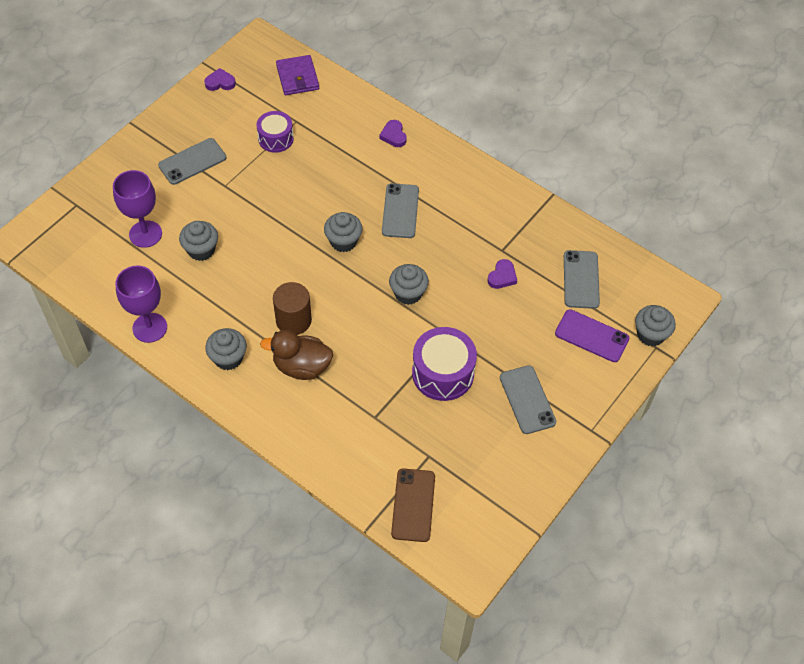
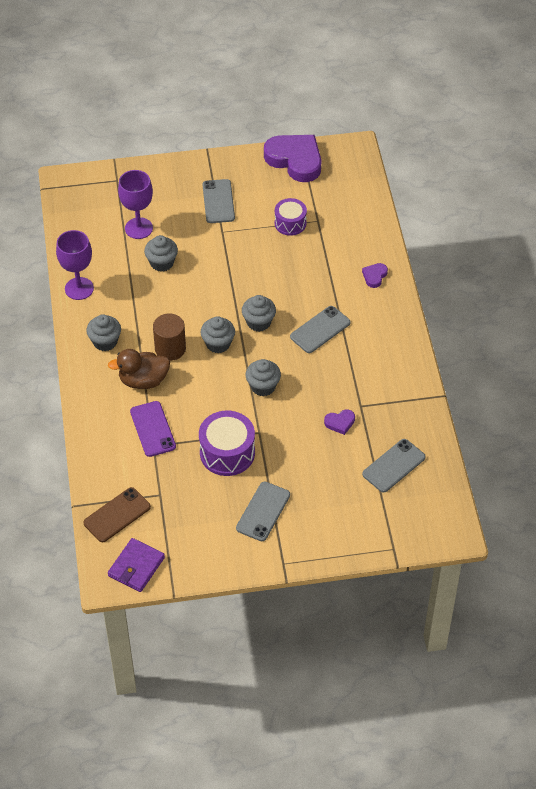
camera: 45 degrees right, 5 degrees down
(192, 161) = (218, 201): grey phone -> grey phone turned 75 degrees clockwise
(220, 82) = (295, 160): purple heart -> purple heart, size x2.31
(297, 77) = (352, 191): purple wallet -> purple wallet (136, 567)
(301, 366) = (143, 380): brown duck -> brown duck turned 60 degrees counterclockwise
(591, 336) = (356, 507): purple phone -> purple phone (152, 429)
(650, 334) = (399, 538): grey cupcake -> grey cupcake (218, 344)

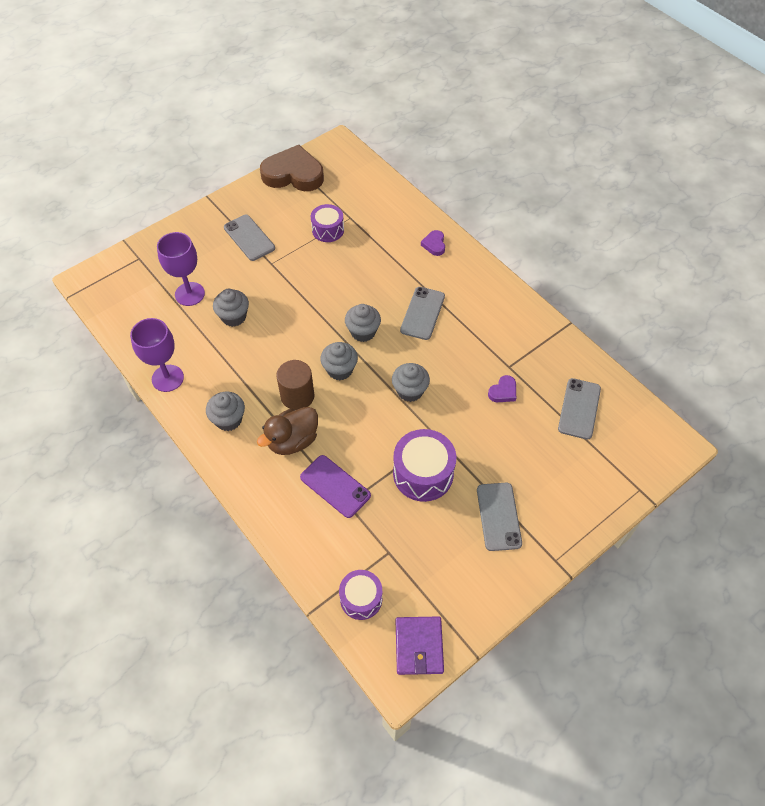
camera: 30 degrees left, 5 degrees up
(117, 515) = (361, 599): brown phone -> purple drum
(295, 160) = (293, 174): purple heart -> brown heart

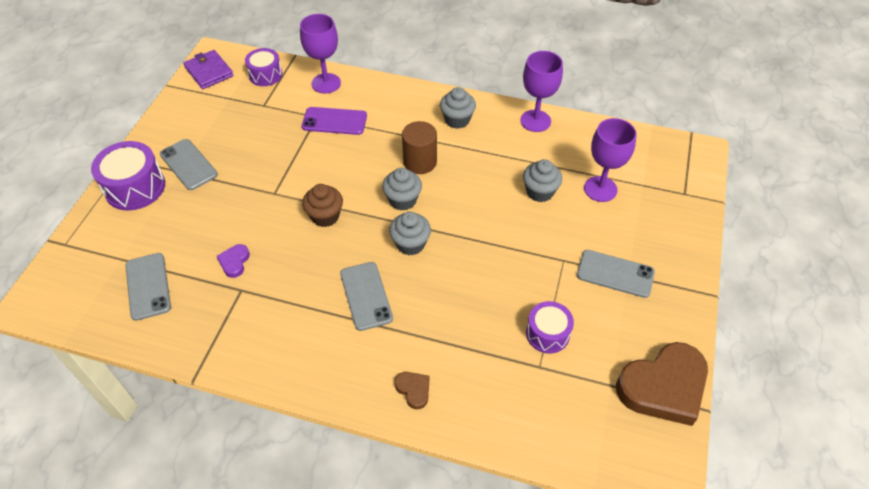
camera: 145 degrees right, 5 degrees down
(292, 441) = (393, 131): brown duck -> none
(308, 543) = (326, 83): none -> purple goblet
(410, 391) = (325, 216): grey cupcake -> brown cupcake
(423, 473) = (270, 162): purple drum -> purple drum (135, 187)
(434, 244) = (413, 390): purple heart -> brown heart

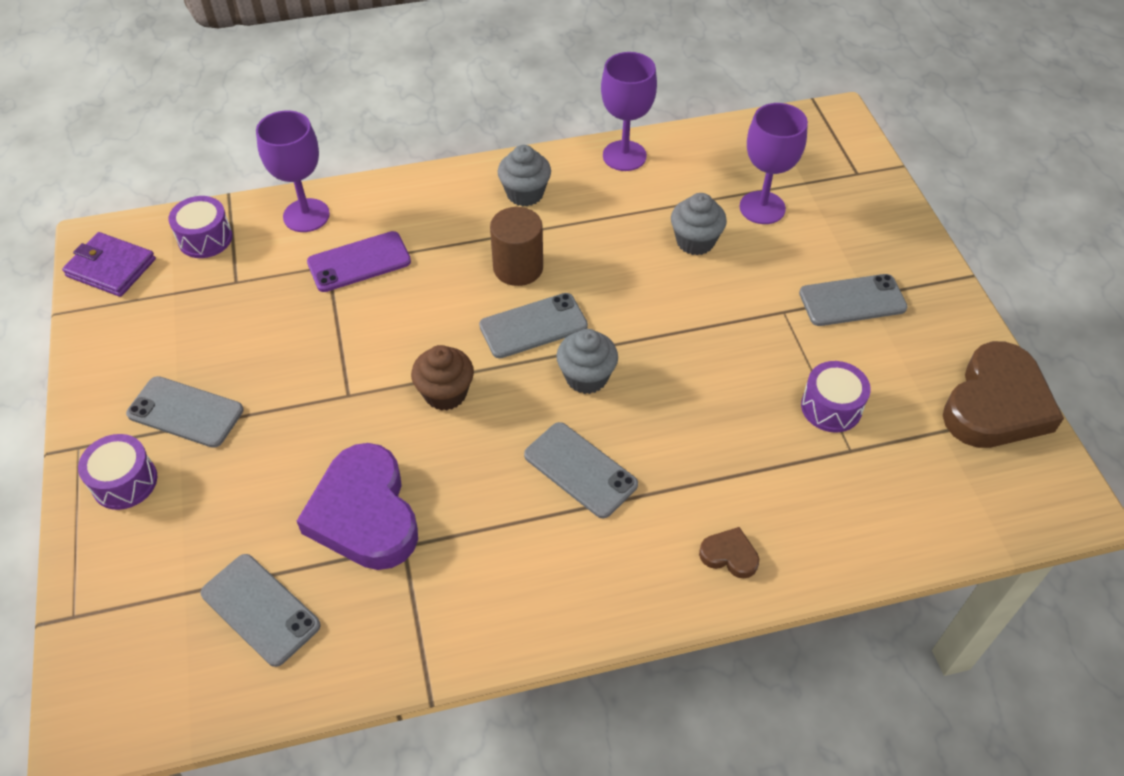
camera: 30 degrees left, 0 degrees up
(135, 187) = (125, 482): purple drum -> purple drum, size x0.64
(234, 262) = (364, 514): purple heart -> purple heart, size x2.31
(403, 200) = (533, 326): grey cupcake -> grey phone

